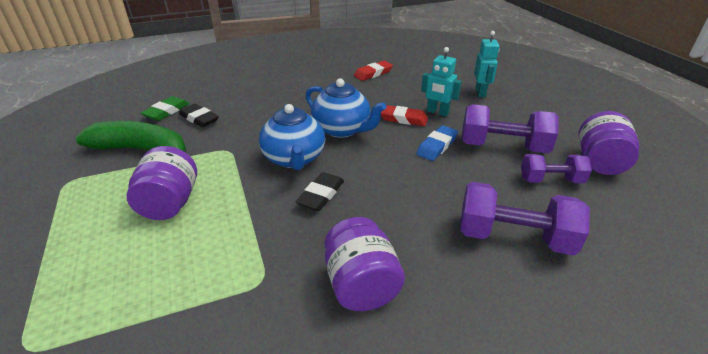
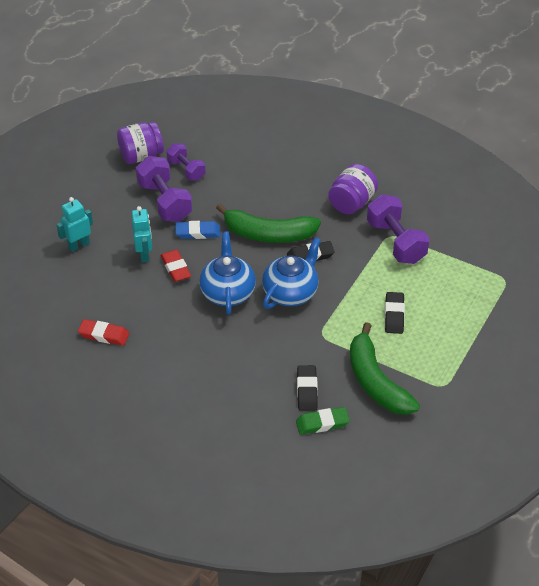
camera: 130 degrees left, 10 degrees up
(170, 203) = (394, 315): purple jar -> black eraser
(386, 184) = (268, 234): none -> green banana
(513, 237) = (259, 168): purple dumbbell -> purple dumbbell (396, 242)

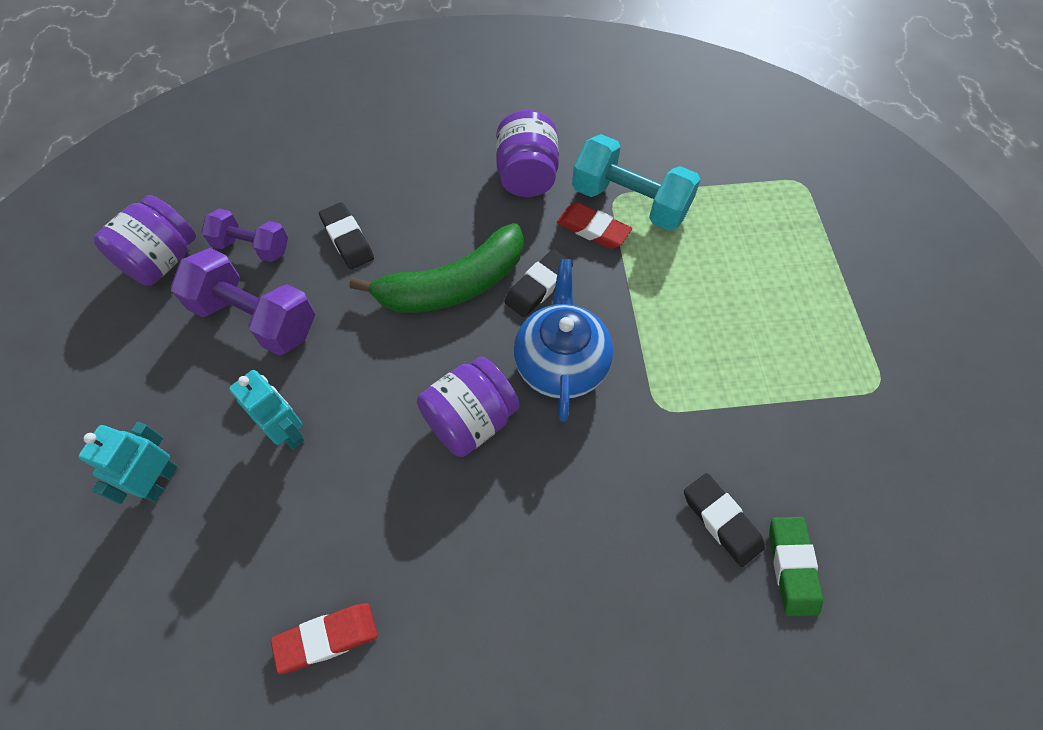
camera: 35 degrees left, 15 degrees up
(175, 268) = (357, 426): red eraser -> red eraser (593, 229)
(198, 232) = (346, 342): blue eraser -> none
(227, 292) = (470, 420): blue teapot -> purple jar
(322, 423) = (792, 567): green eraser -> green eraser turned 45 degrees counterclockwise
(376, 381) = (795, 438): green banana -> none
(394, 315) = (724, 314): black eraser -> black eraser (347, 239)
(396, 242) = (630, 202): purple dumbbell -> turquoise dumbbell

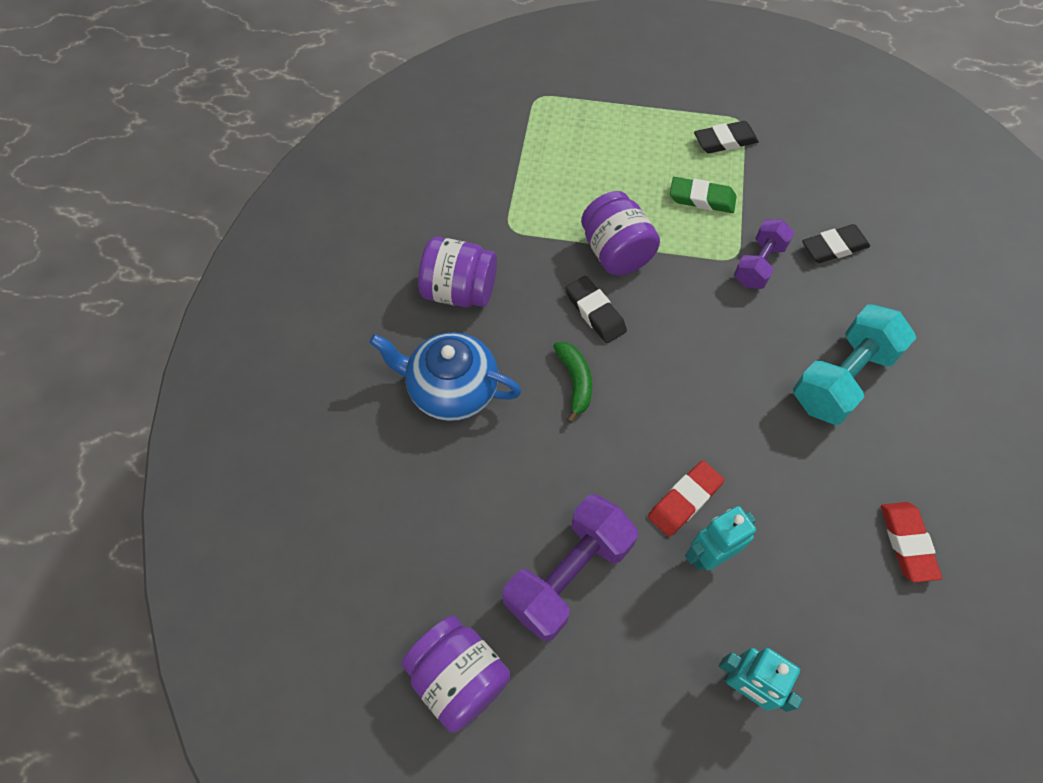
camera: 75 degrees left, 0 degrees up
(252, 247) = (470, 571): purple dumbbell -> purple dumbbell (759, 264)
(347, 239) = (489, 469): black eraser -> black eraser (725, 141)
(453, 285) = (575, 382): green banana -> green banana, size x0.50
(470, 420) = (723, 396): purple jar -> purple jar (616, 252)
(561, 363) = (680, 315): blue teapot -> blue teapot (451, 390)
(593, 229) = (543, 255): red eraser -> red eraser (685, 500)
(630, 202) = (520, 219): turquoise dumbbell -> turquoise dumbbell (842, 378)
(792, 567) = (871, 218): green eraser -> green eraser (702, 198)

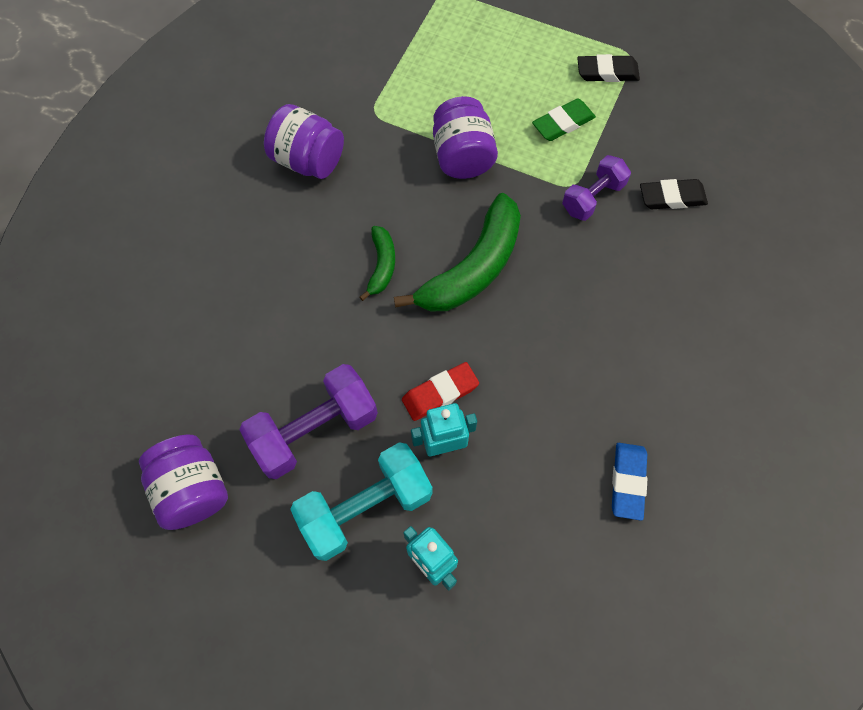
camera: 15 degrees right, 5 degrees up
(451, 390) = (270, 247): blue teapot -> none
(595, 312) = (423, 207): black eraser -> none
(668, 362) = (472, 268): none -> green banana
(702, 198) = (563, 123): green eraser -> green eraser turned 60 degrees counterclockwise
(842, 378) = (628, 321): turquoise dumbbell -> turquoise dumbbell (365, 508)
(907, 543) = (627, 482): red eraser -> blue eraser

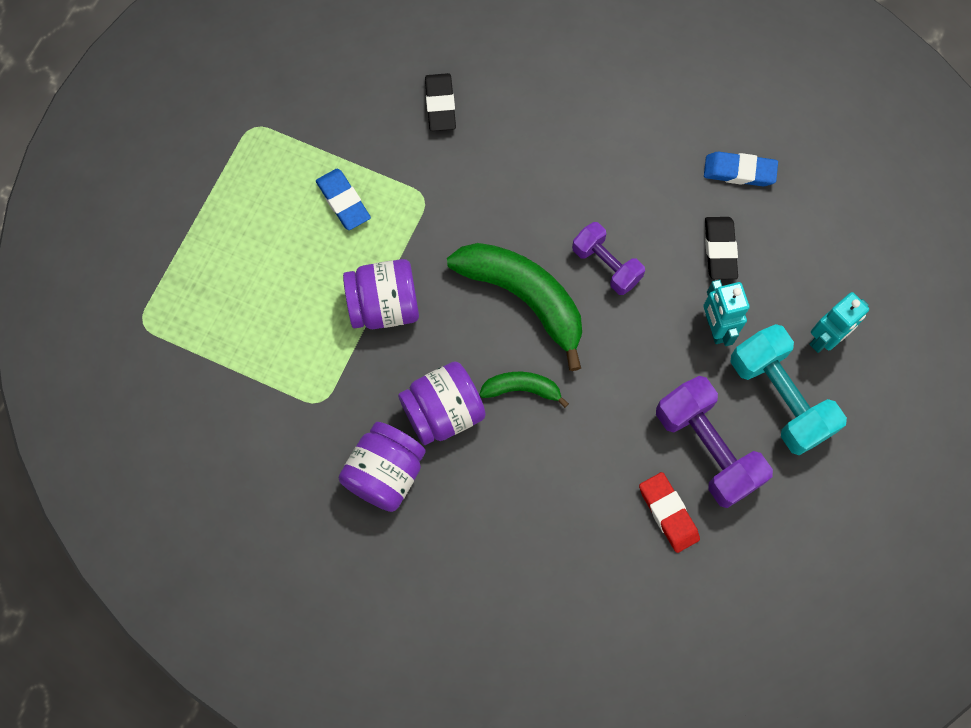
camera: 90 degrees left, 5 degrees up
(192, 490) = (774, 563): purple jar -> purple jar (443, 412)
(440, 393) = (663, 331): red eraser -> red eraser (668, 513)
(563, 123) = (343, 201): green eraser -> blue eraser
(593, 197) = (439, 178): purple dumbbell -> purple dumbbell (606, 265)
(607, 72) = (275, 152): black eraser -> black eraser (720, 250)

